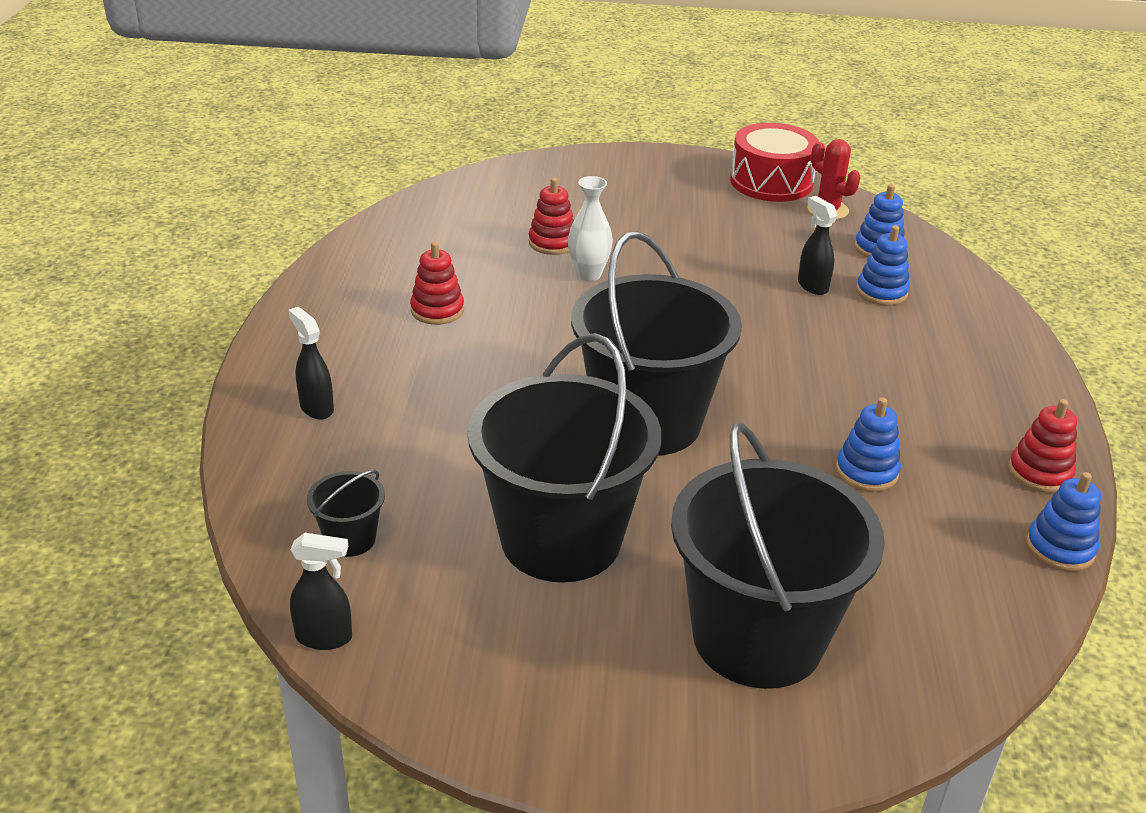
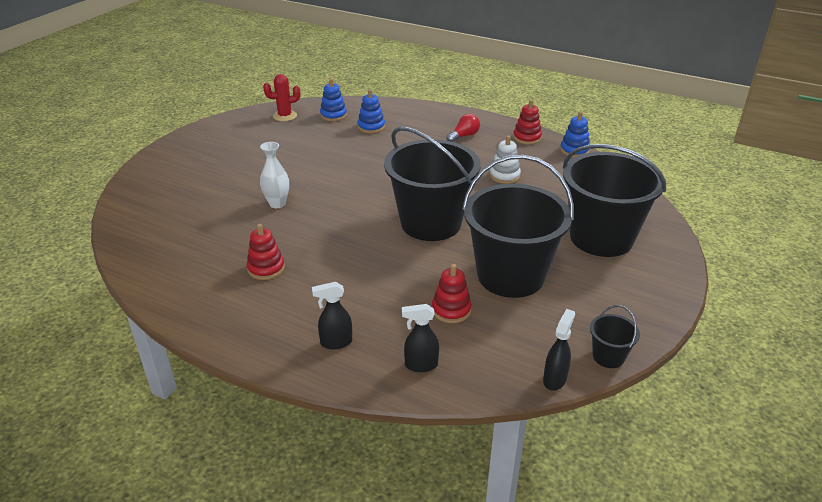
camera: 65 degrees left, 0 degrees up
(350, 539) = (475, 353): black bucket -> black bucket (608, 356)
(552, 243) = (230, 207): red stacking toy -> red stacking toy (451, 310)
(771, 182) = (240, 122): red drum -> none
(812, 286) = (350, 142): black spray bottle -> black spray bottle (420, 365)
(866, 472) = (504, 176): blue stacking toy -> white stacking toy
(960, 394) = (464, 136): none -> red light bulb

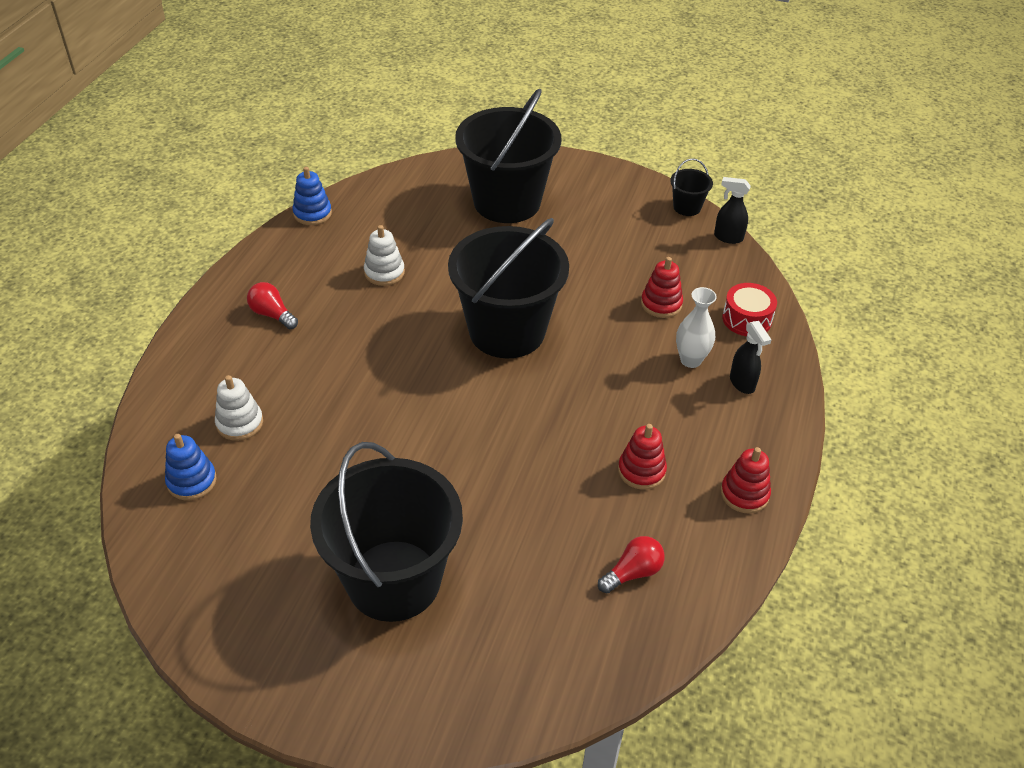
camera: 100 degrees left, 10 degrees up
(184, 251) = (633, 572): none -> red light bulb
(277, 204) = (491, 494): white vase -> white vase (690, 360)
(285, 116) = (190, 554): red cactus -> none
(371, 127) = (240, 423): blue stacking toy -> white stacking toy
(420, 365) = (747, 319): black spray bottle -> red drum
(510, 275) = (591, 264): black bucket -> black bucket (393, 580)
(527, 138) = (277, 254): red stacking toy -> red stacking toy (744, 494)

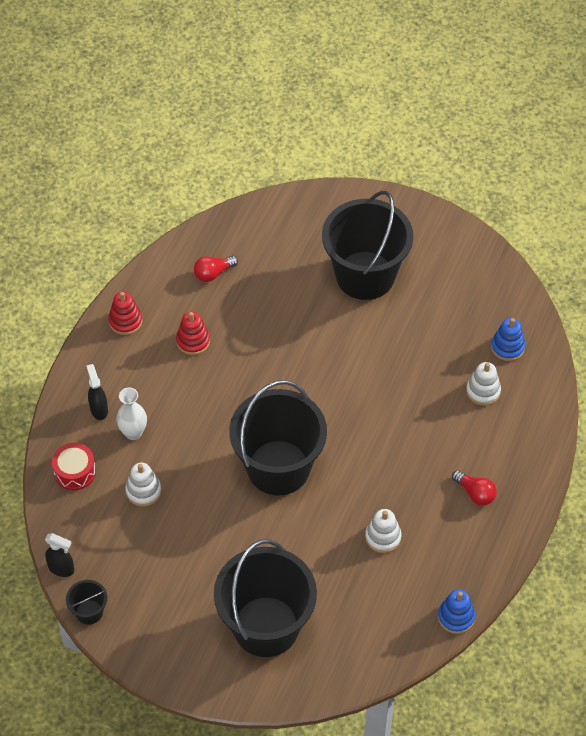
camera: 175 degrees left, 10 degrees up
(661, 304) = (143, 491): red stacking toy -> white stacking toy

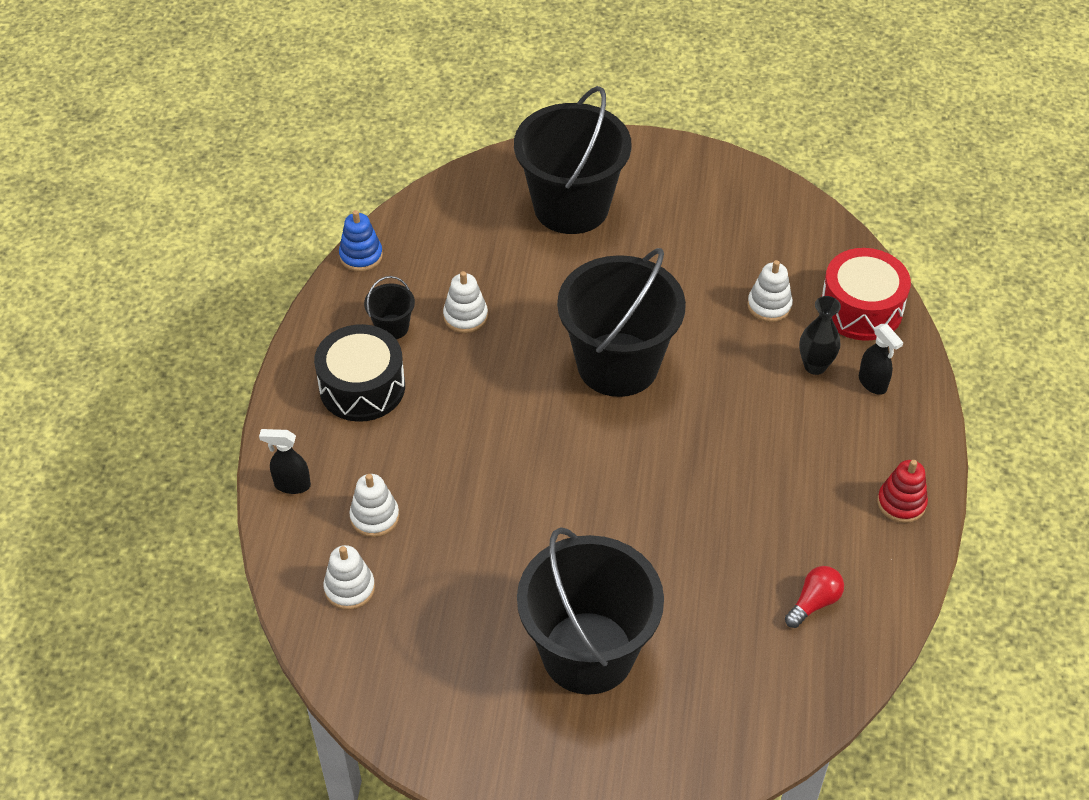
camera: 165 degrees right, 5 degrees down
(61, 568) = (819, 213): black spray bottle -> black spray bottle (292, 485)
(75, 472) = (861, 308): red drum -> red drum, size x1.58
(89, 612) = (767, 182): black bucket -> black bucket (392, 327)
(133, 433) = (815, 366): white vase -> black vase
(193, 341) = (796, 496): red stacking toy -> none
(475, 493) = (362, 387): red light bulb -> black drum
(507, 347) = (349, 588): blue stacking toy -> white stacking toy

